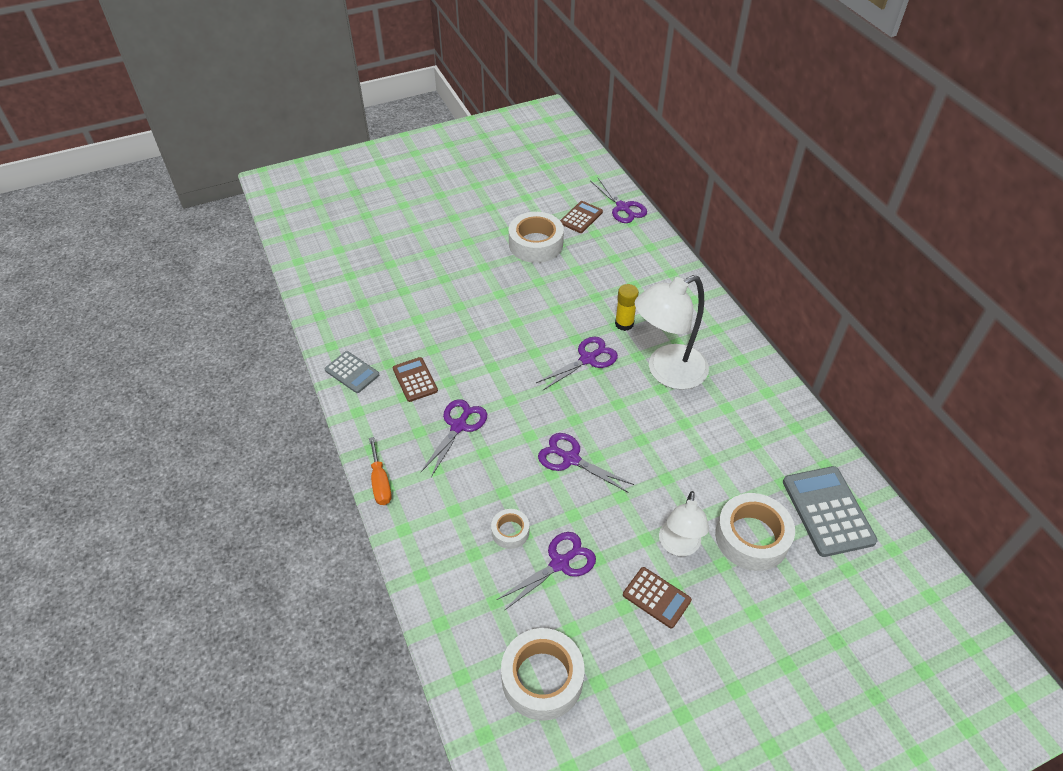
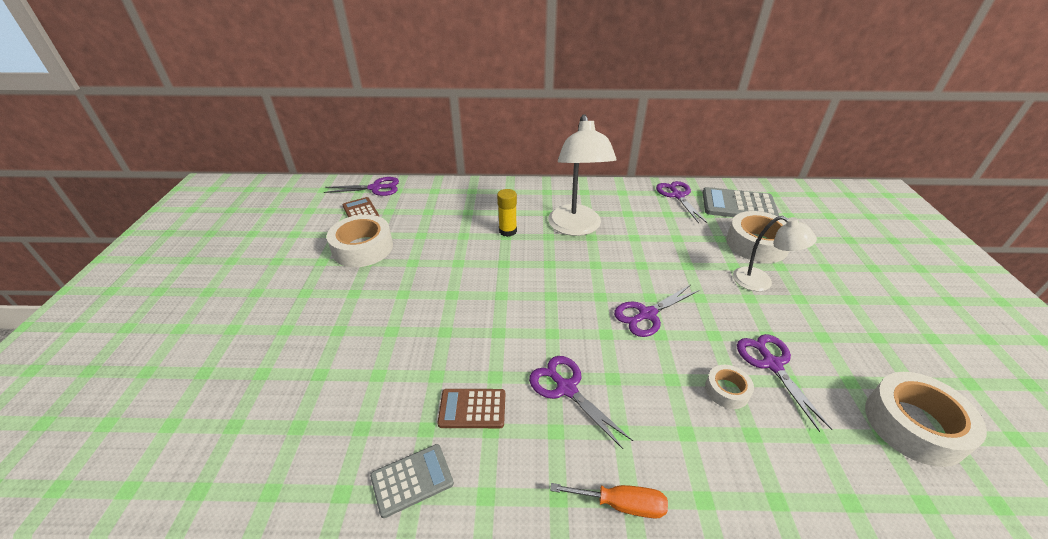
camera: 65 degrees left, 10 degrees down
(588, 359) = (533, 264): purple scissors -> purple scissors (677, 195)
(656, 597) = (813, 313): brown calculator -> none

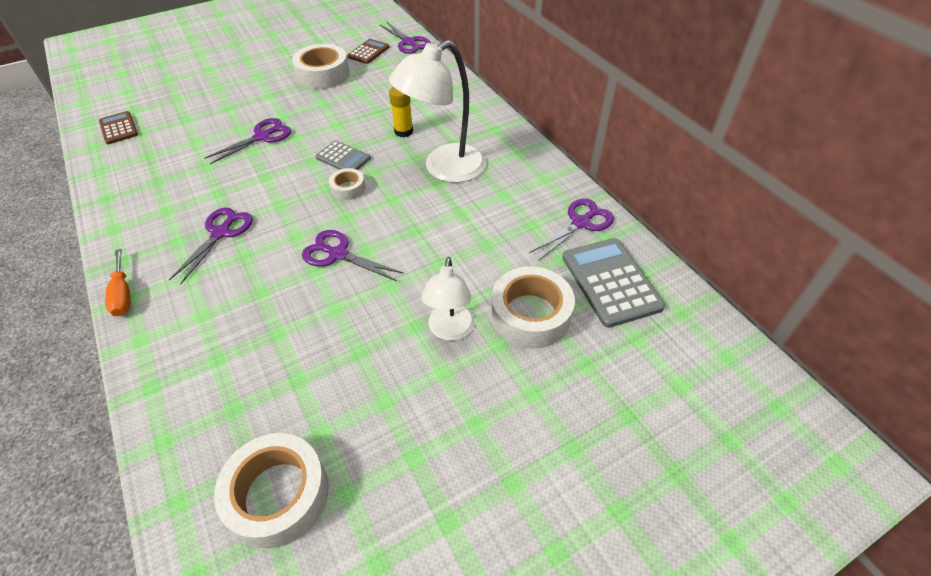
camera: 60 degrees right, 10 degrees up
(412, 480) = (116, 192): grey calculator -> grey calculator (343, 158)
(472, 409) = (181, 194): brown calculator -> brown calculator (118, 128)
(726, 390) = (262, 332): white tape -> white tape (348, 188)
(771, 364) = (314, 360): purple scissors -> purple scissors (262, 137)

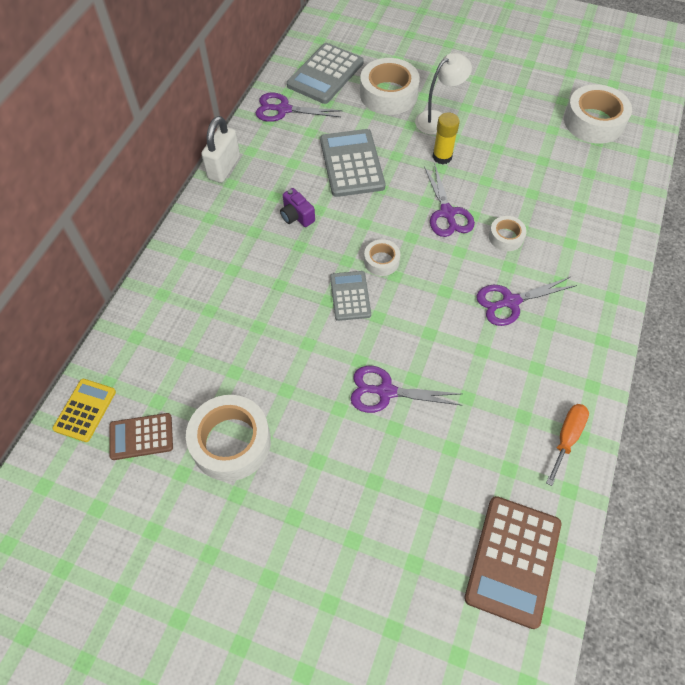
camera: 130 degrees left, 10 degrees up
(118, 128) = (513, 560): brown calculator -> brown calculator, size x1.67
(123, 294) = (615, 304): orange screwdriver -> orange screwdriver (566, 438)
(267, 274) = (506, 237): none -> white tape
(403, 131) = (271, 280): yellow glue stick -> yellow glue stick (442, 157)
(408, 42) = (85, 410): purple scissors -> yellow calculator
(444, 169) = (296, 216): white lamp -> purple camera
(463, 229) = (351, 163): none -> grey calculator
(539, 156) = (224, 168): none -> white padlock

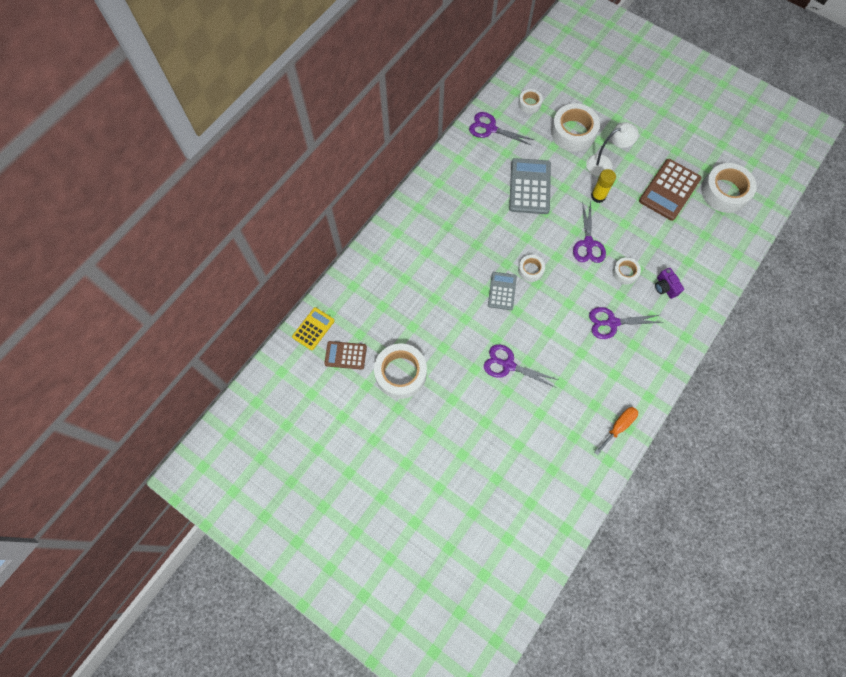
camera: 15 degrees right, 10 degrees up
(224, 168) = (436, 169): white padlock -> none
(296, 216) = (479, 221): purple camera -> purple camera (665, 287)
(325, 74) = (529, 104): grey calculator -> white tape
(513, 560) = (558, 493): brown calculator -> brown calculator (669, 190)

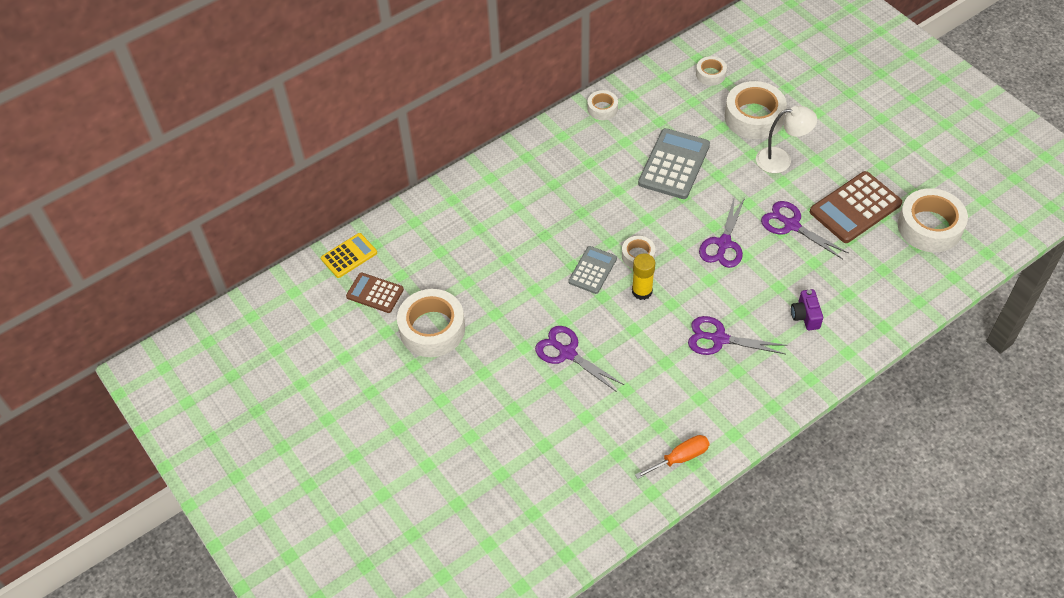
camera: 20 degrees right, 15 degrees down
(490, 128) = (650, 91): purple scissors -> purple scissors (791, 225)
(598, 196) = (758, 194): yellow glue stick -> yellow glue stick (642, 291)
(625, 272) = (759, 287): white tape -> white tape (602, 108)

